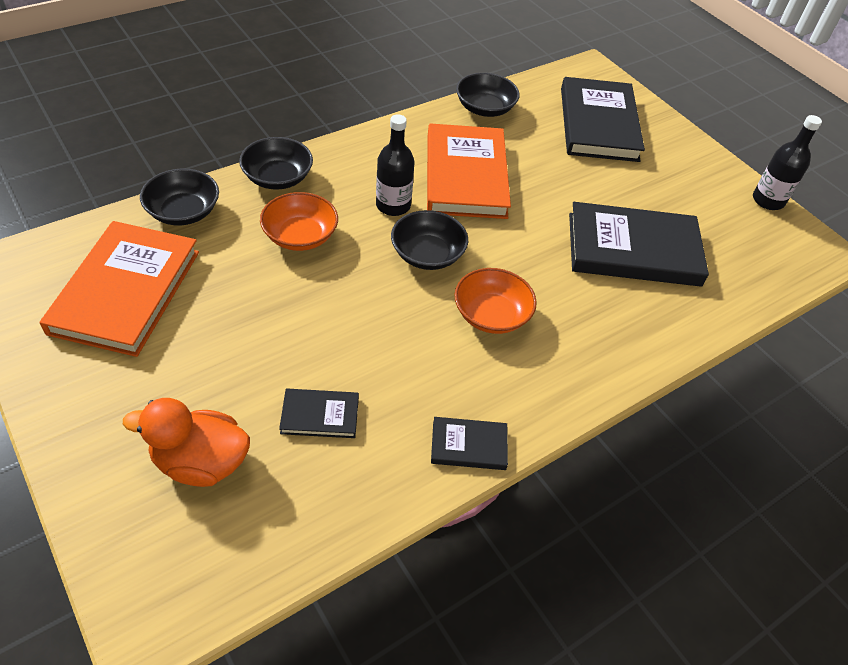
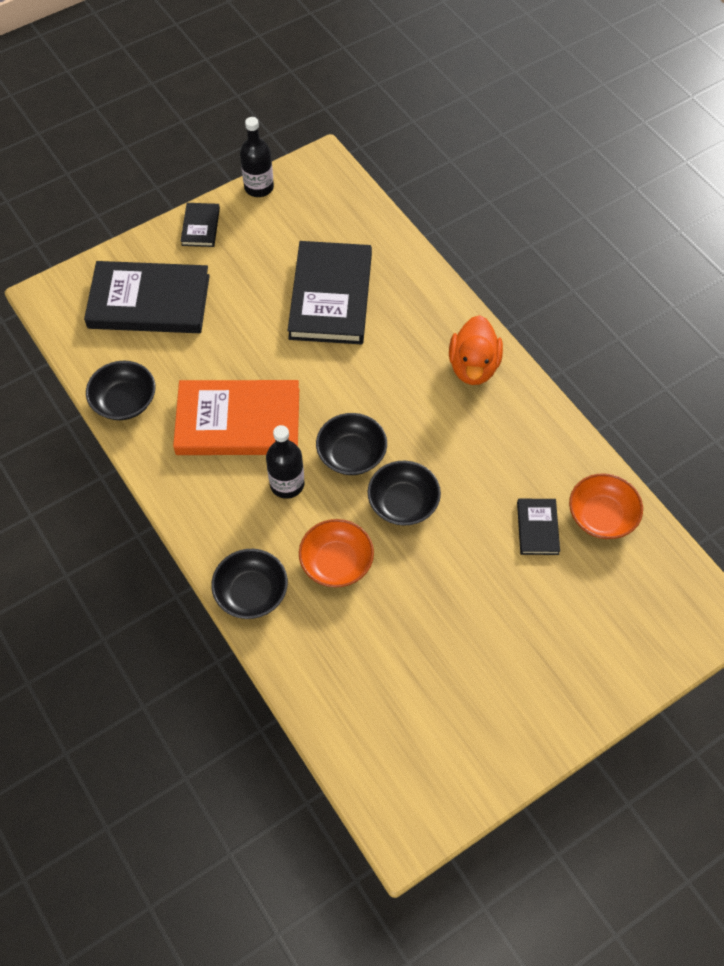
camera: 85 degrees left, 10 degrees up
(126, 291) = (424, 704): orange book -> none
(183, 212) = (310, 675): black bowl -> black bowl (403, 503)
(201, 462) = (592, 607): orange duck -> orange duck (473, 367)
(469, 445) = (549, 426): black book -> black book (200, 227)
(491, 315) = (419, 407): orange bowl -> orange bowl (601, 516)

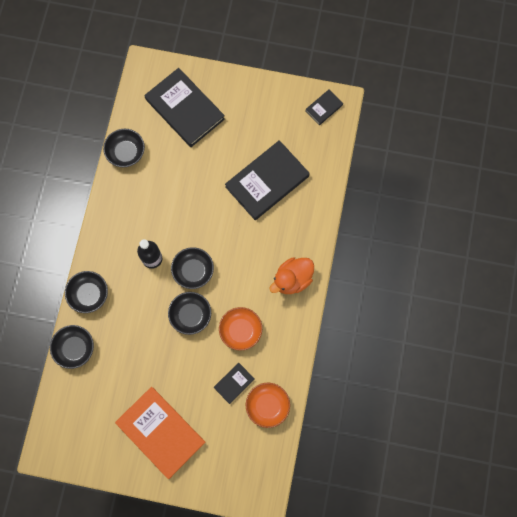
camera: 45 degrees right, 15 degrees up
(200, 227) = (247, 88): black book -> black book (324, 108)
(238, 421) = (162, 208): orange book -> orange book (160, 432)
(259, 187) = (296, 90): black bottle -> none
(302, 670) = (74, 348): none -> black bowl
(336, 562) = (135, 315): orange bowl -> orange bowl (240, 330)

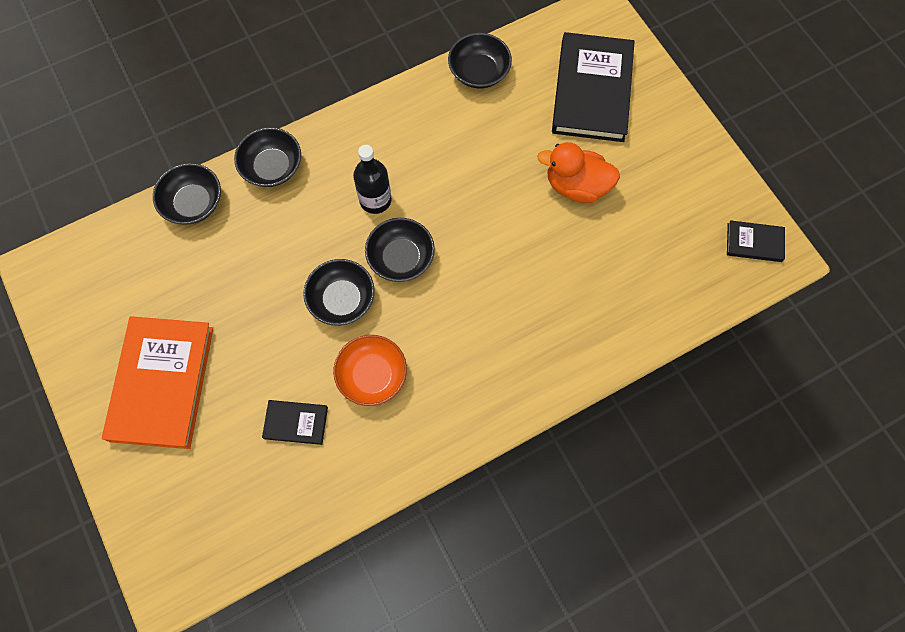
camera: 50 degrees right, 5 degrees down
(267, 181) = (593, 252): black book -> none
(267, 405) = (299, 490): orange bowl -> none
(292, 279) = (494, 386): orange duck -> orange duck (576, 186)

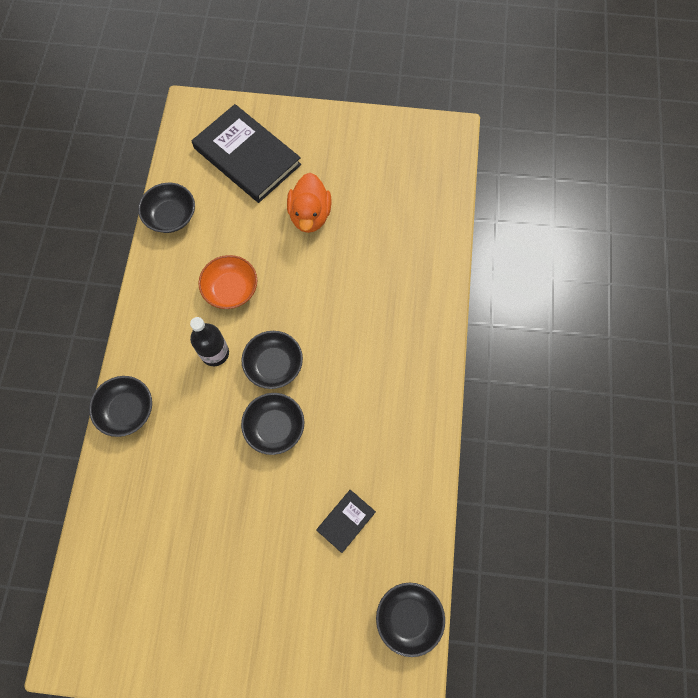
camera: 55 degrees left, 0 degrees up
(162, 383) = (242, 606): orange book -> none
(193, 203) = (108, 490): black bowl -> black bowl (408, 617)
(372, 375) = (348, 443): orange bowl -> orange bowl (231, 289)
(576, 186) = (310, 215): orange duck -> orange duck turned 45 degrees counterclockwise
(754, 242) = (430, 141): black book -> none

